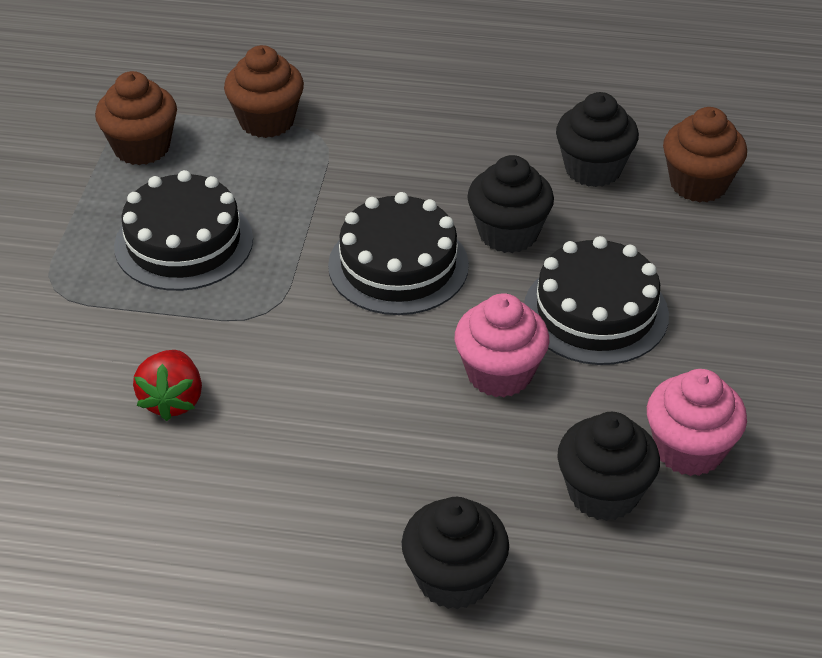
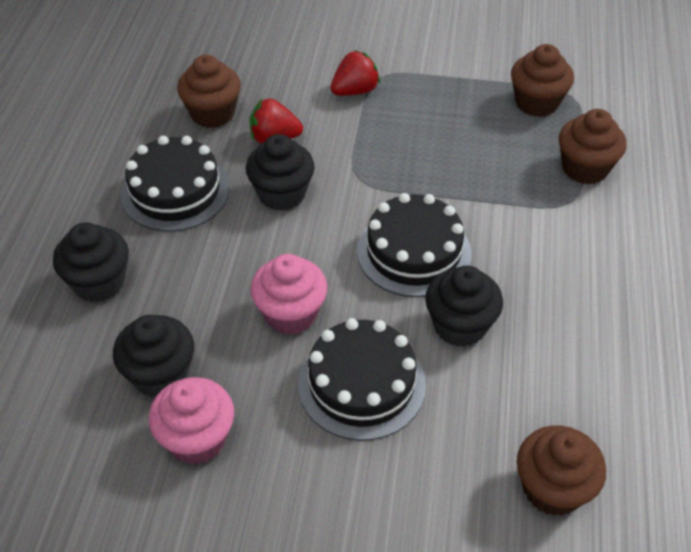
camera: 90 degrees right, 5 degrees up
(81, 315) = (355, 91): none -> red strawberry
(103, 476) = (212, 113): none -> brown cupcake
(183, 242) = (431, 132): black cake -> black cake (175, 191)
(593, 169) = (561, 396): black cupcake -> black cupcake (282, 194)

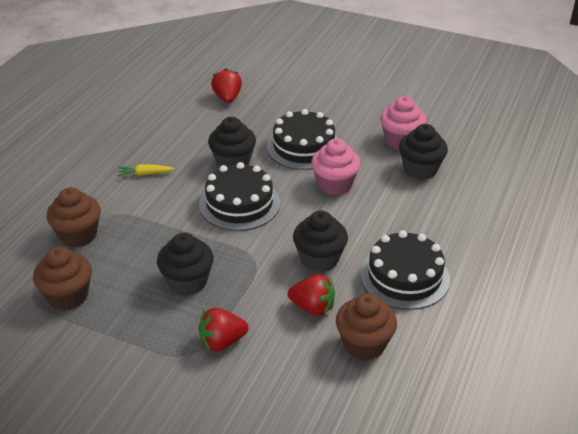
camera: 165 degrees left, 10 degrees down
(99, 282) = (462, 223): black cupcake -> black cupcake (187, 282)
(552, 488) = (227, 98): brown cupcake -> red strawberry
(573, 275) = (145, 174): none -> yellow carrot

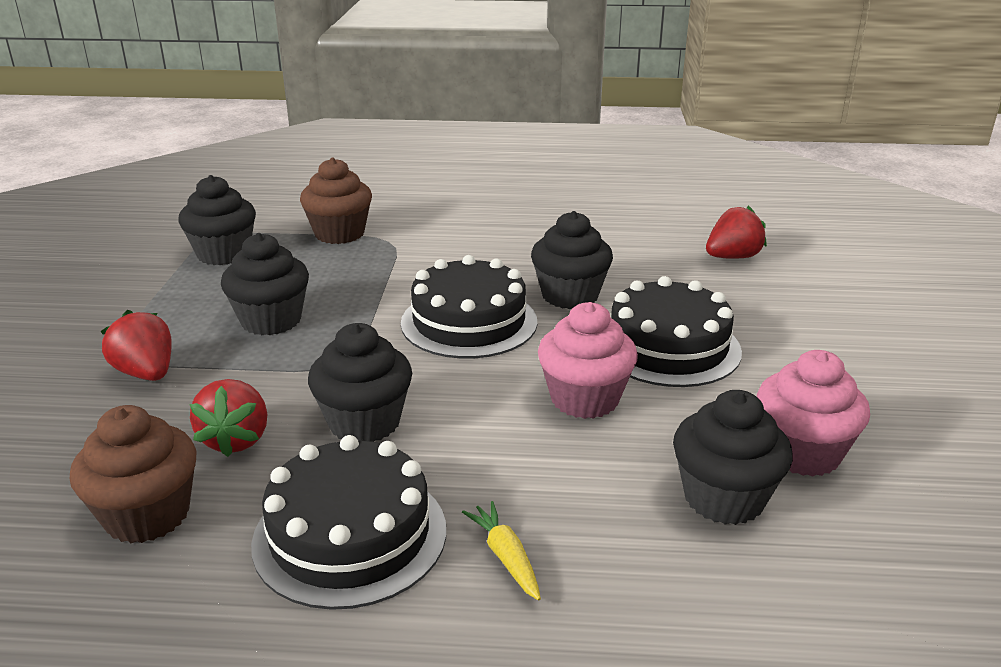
camera: 70 degrees right, 10 degrees down
(68, 296) = (223, 254): brown cupcake -> black cupcake
(145, 174) = (490, 243): yellow carrot -> yellow carrot (506, 557)

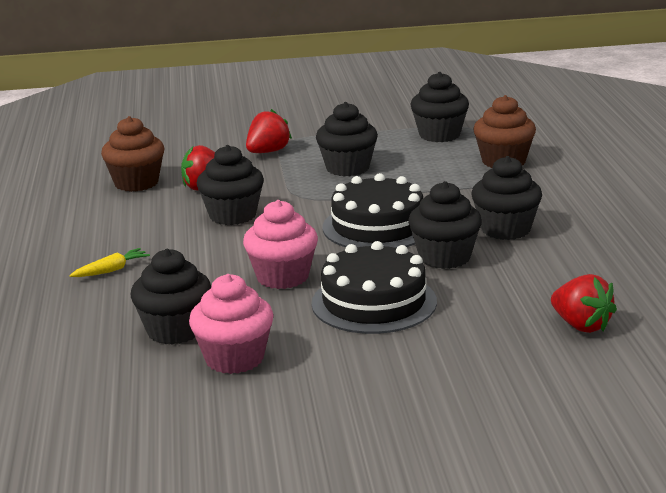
camera: 80 degrees right, 5 degrees down
(350, 535) = (126, 230): black cake -> none
(516, 258) = (505, 229): none -> black cupcake

